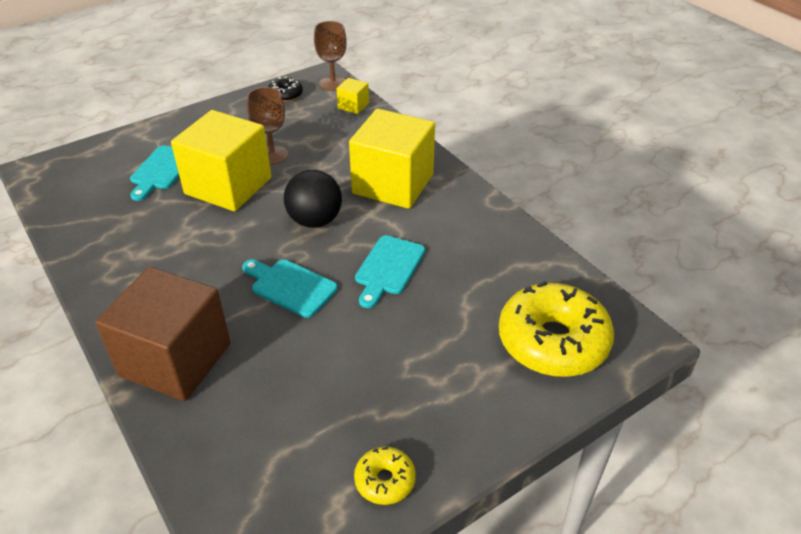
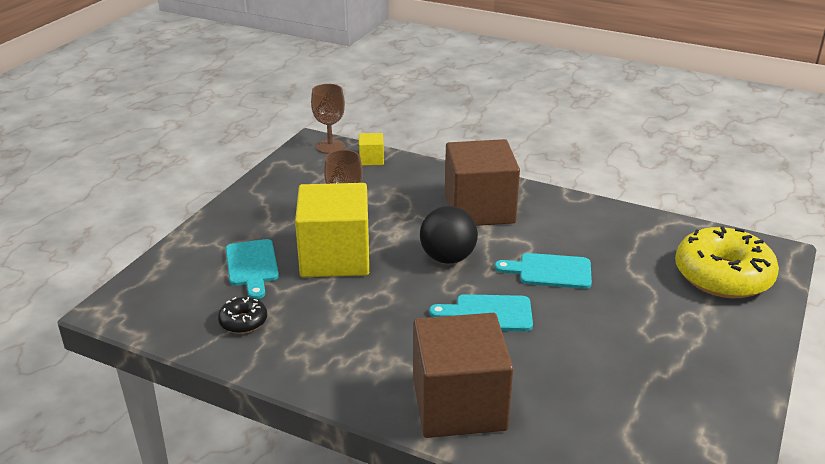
camera: 30 degrees left, 10 degrees down
(285, 95) = (296, 168): black donut -> black donut (243, 321)
(385, 480) = (719, 413): yellow donut -> none
(388, 268) = (550, 271): turquoise cutting board -> turquoise cutting board turned 105 degrees clockwise
(393, 184) = (479, 209): yellow cube -> brown cube

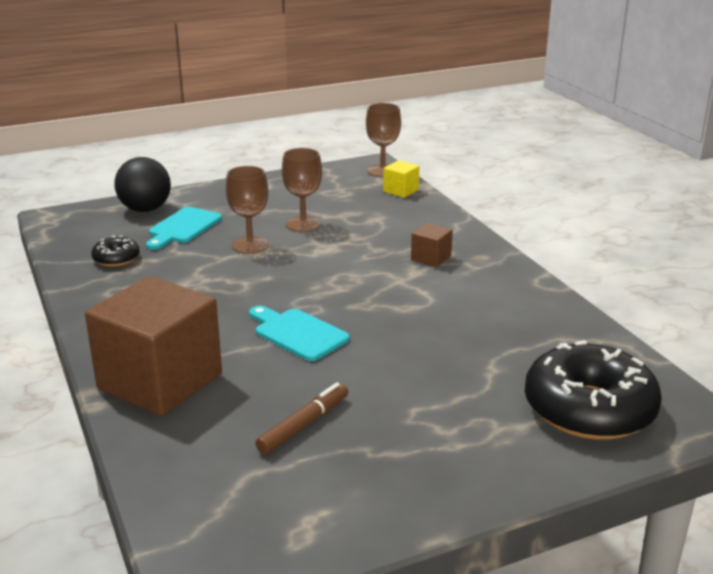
camera: 40 degrees right, 5 degrees down
(335, 257) = (250, 245): yellow cube -> brown goblet
(448, 258) = (337, 281): black ball -> black ball (145, 209)
(479, 209) = (431, 258): brown cube -> brown cube, size x0.42
(550, 271) = (410, 328): turquoise cutting board -> none
(600, 379) = (304, 425): none -> brown marker
(722, 276) = (589, 409): yellow donut -> black donut

